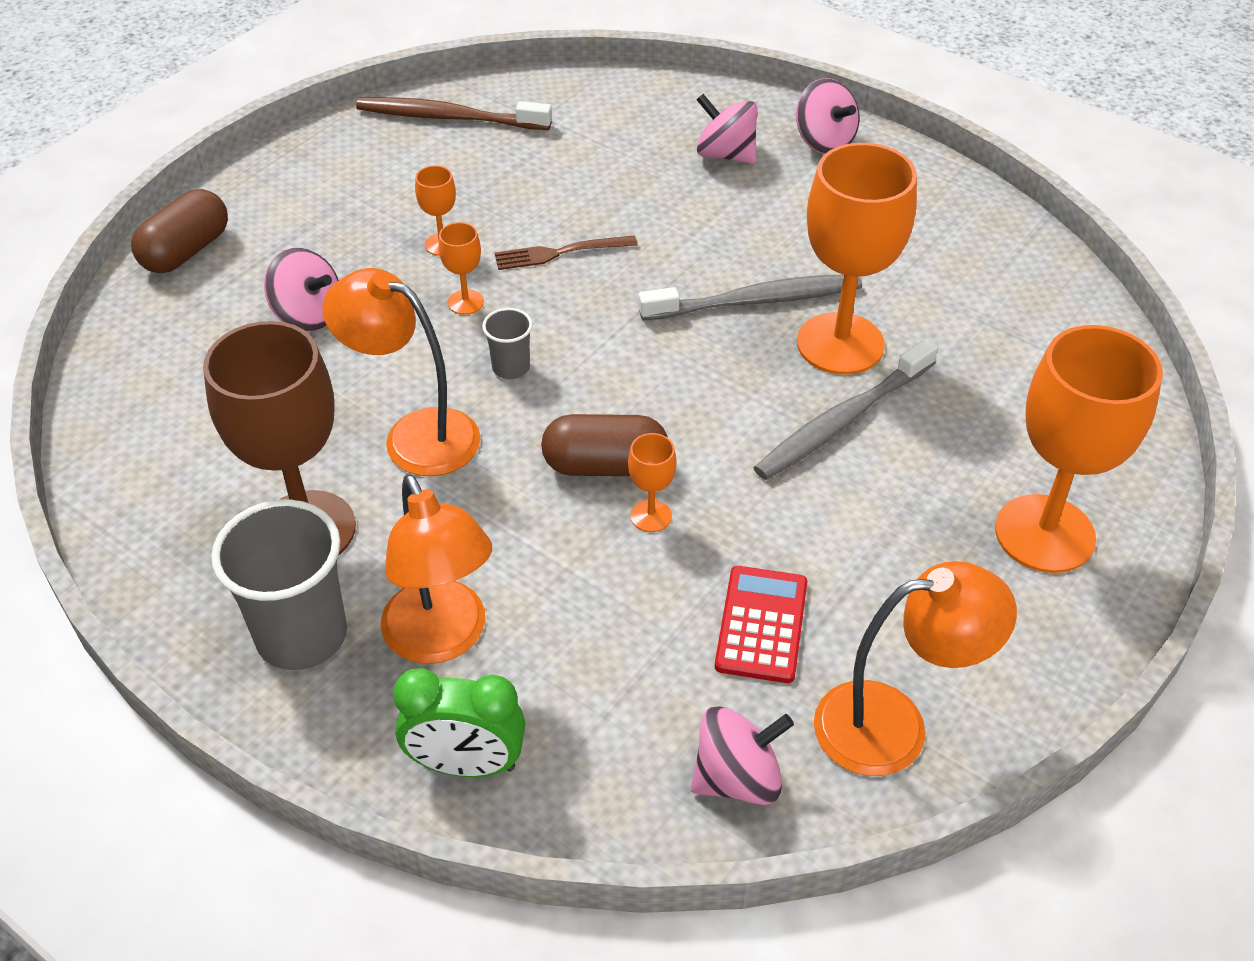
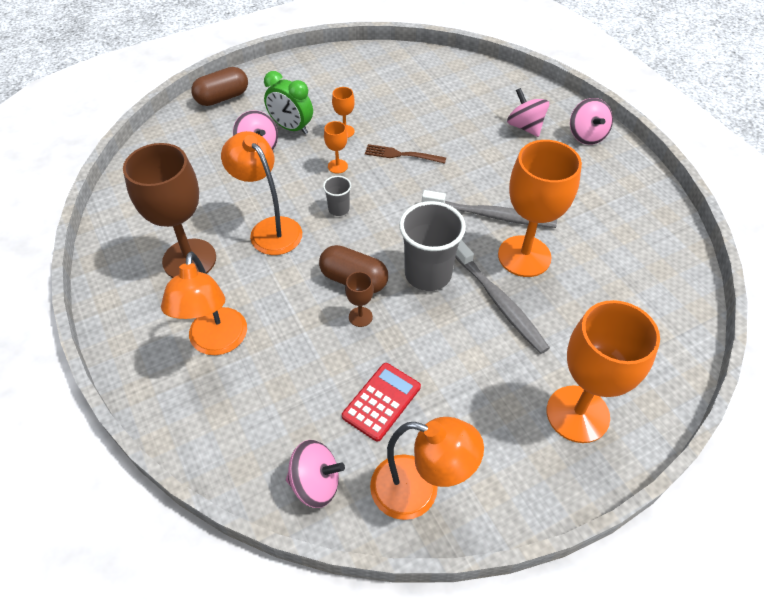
camera: 25 degrees right, 5 degrees up
(302, 635) = (154, 313): grey cup -> grey cup (428, 274)
(450, 118) = (390, 65): brown toothbrush -> none
(466, 764) = (187, 414): green clock -> green clock (291, 128)
(651, 516) = (360, 317): orange goblet -> brown goblet
(843, 420) = (498, 301): grey toothbrush -> grey toothbrush turned 105 degrees counterclockwise

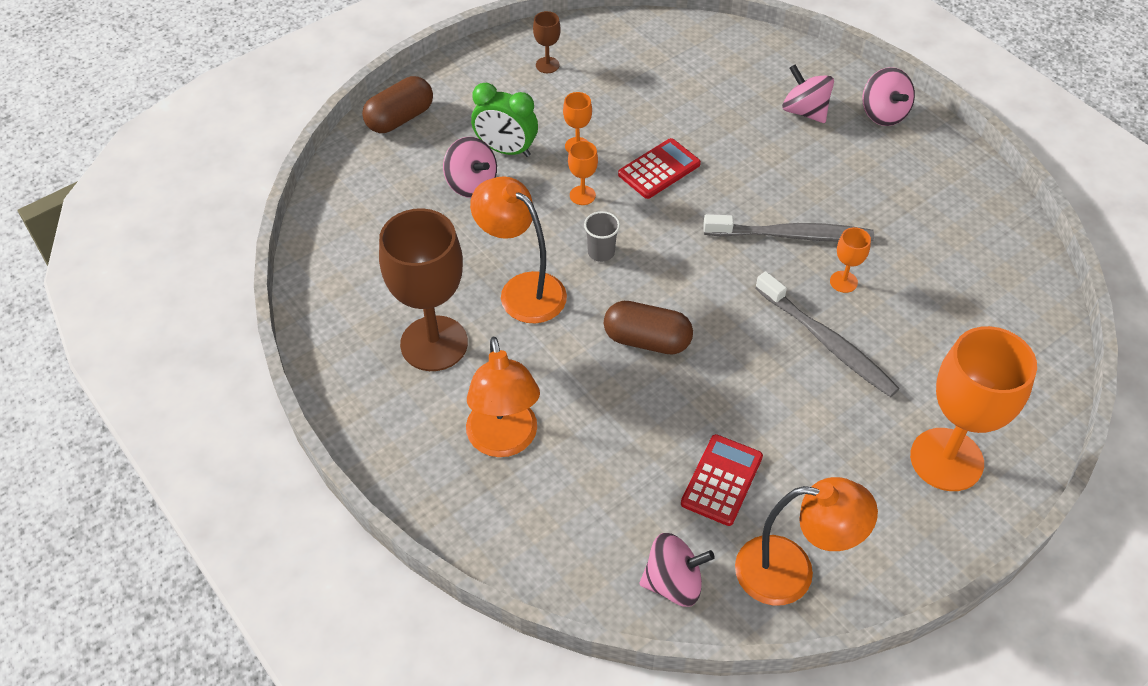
camera: 10 degrees left, 0 degrees up
(360, 317) = (668, 384): brown goblet -> brown goblet (547, 65)
(401, 155) = (659, 169): brown fork -> red calculator
(428, 274) = (734, 320): grey cup -> none
(524, 256) = (843, 282): orange goblet -> orange goblet, size x0.43

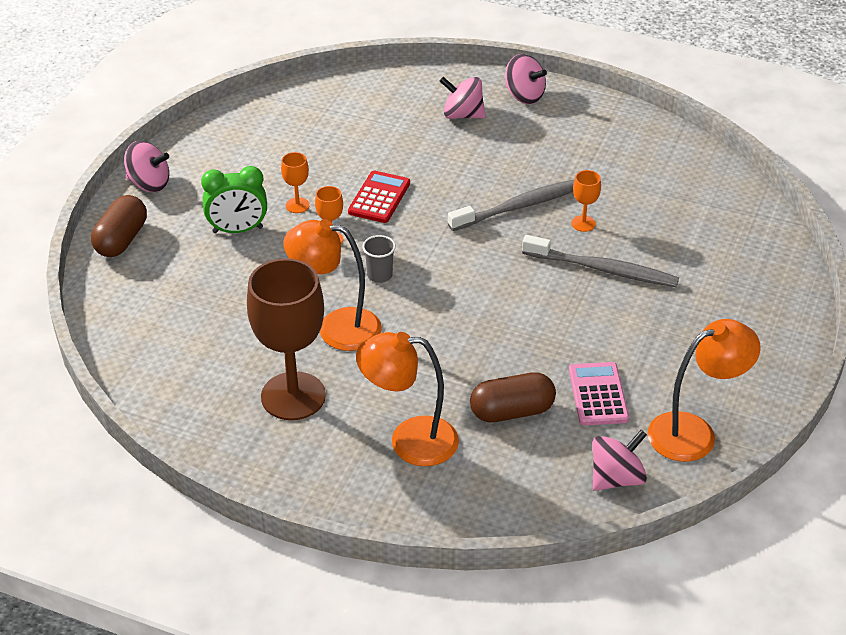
camera: 30 degrees left, 10 degrees down
(471, 184) = (228, 266): pink spinning top -> pink spinning top (149, 184)
(504, 441) = (409, 441): orange lamp -> orange lamp turned 135 degrees clockwise
(547, 65) = (222, 153): brown goblet -> none
(647, 340) = (466, 323): brown capsule -> brown capsule (512, 411)
(721, 480) = (598, 394): red calculator -> pink calculator
(946, 459) = (744, 312): orange goblet -> none

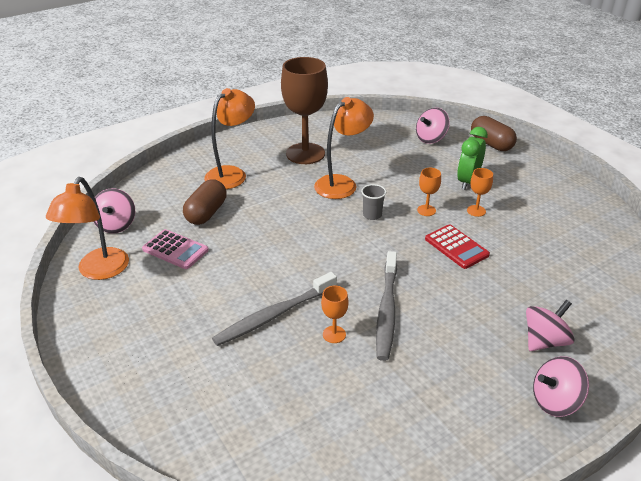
camera: 125 degrees right, 5 degrees down
(149, 184) = (544, 166): pink spinning top -> pink spinning top (431, 138)

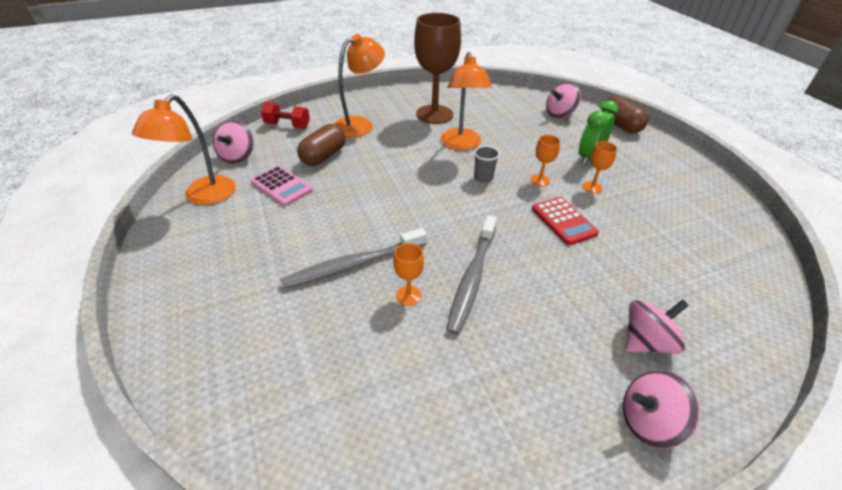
camera: 10 degrees right, 5 degrees up
(155, 184) = (287, 126): none -> red dumbbell
(342, 183) = (461, 145): orange lamp -> orange lamp turned 120 degrees clockwise

